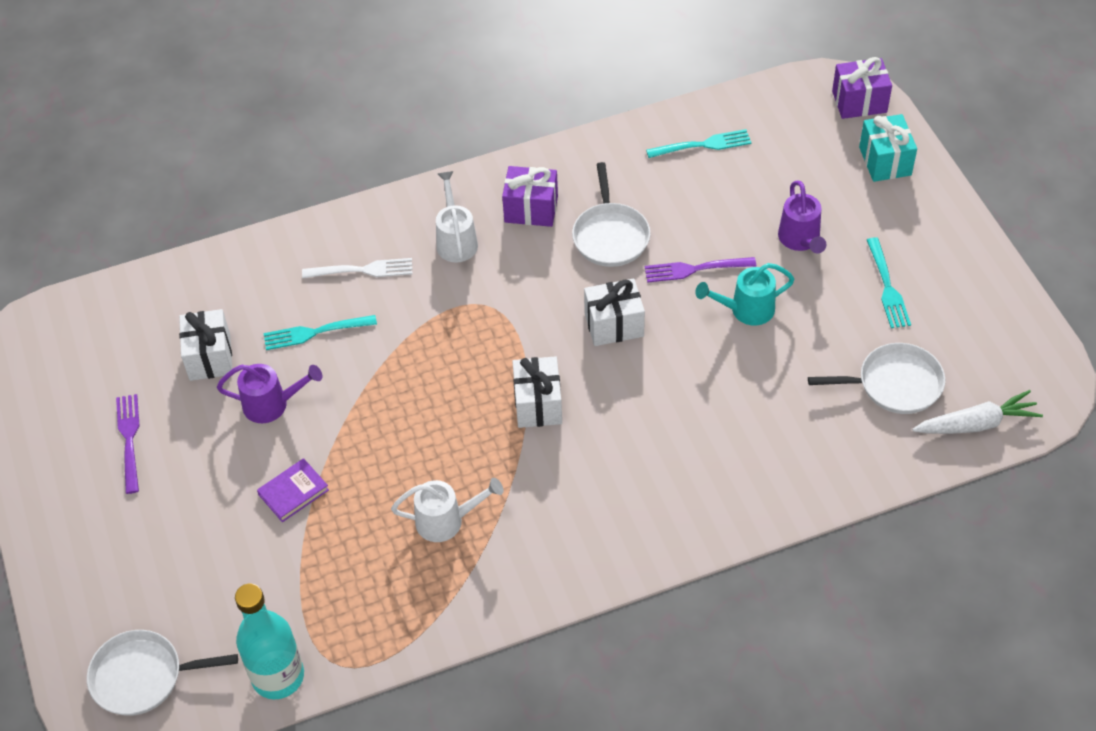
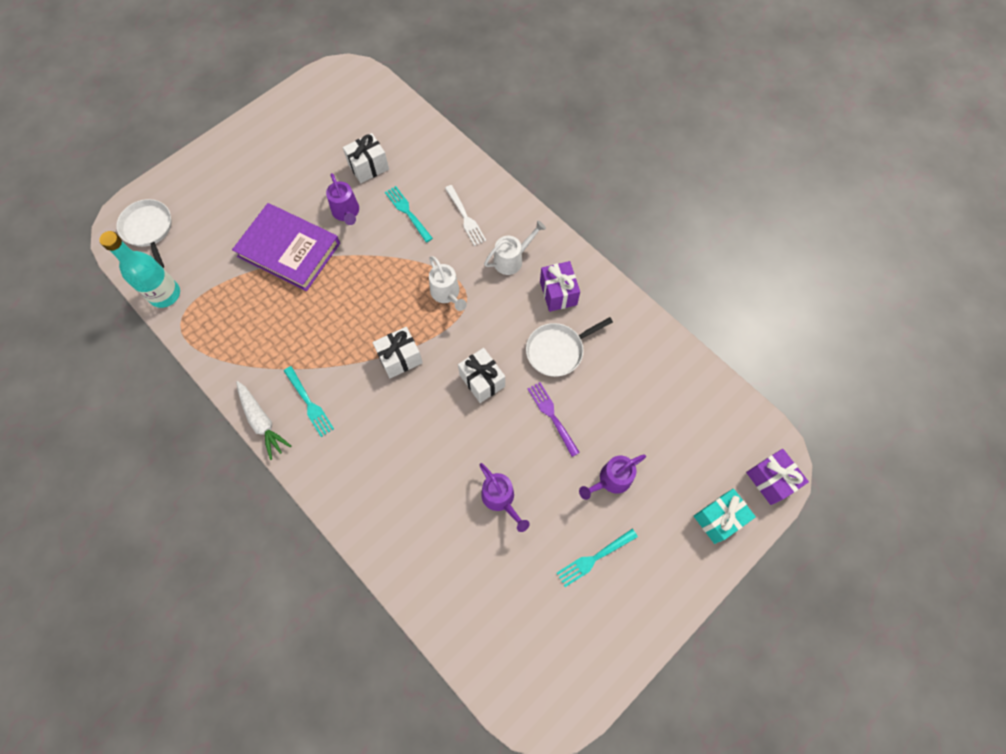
camera: 65 degrees right, 15 degrees up
(129, 440) = (297, 154): purple fork -> none
(293, 492) = (289, 250): purple book -> purple book, size x2.32
(447, 521) = (295, 340): white watering can -> white watering can (447, 294)
(702, 145) = (669, 381): turquoise fork -> turquoise fork (309, 403)
(746, 310) = (530, 463): turquoise watering can -> none
(780, 354) = (501, 499): none -> purple watering can
(895, 384) = (505, 591): white pan -> none
(976, 424) = (491, 665): white carrot -> white carrot (262, 422)

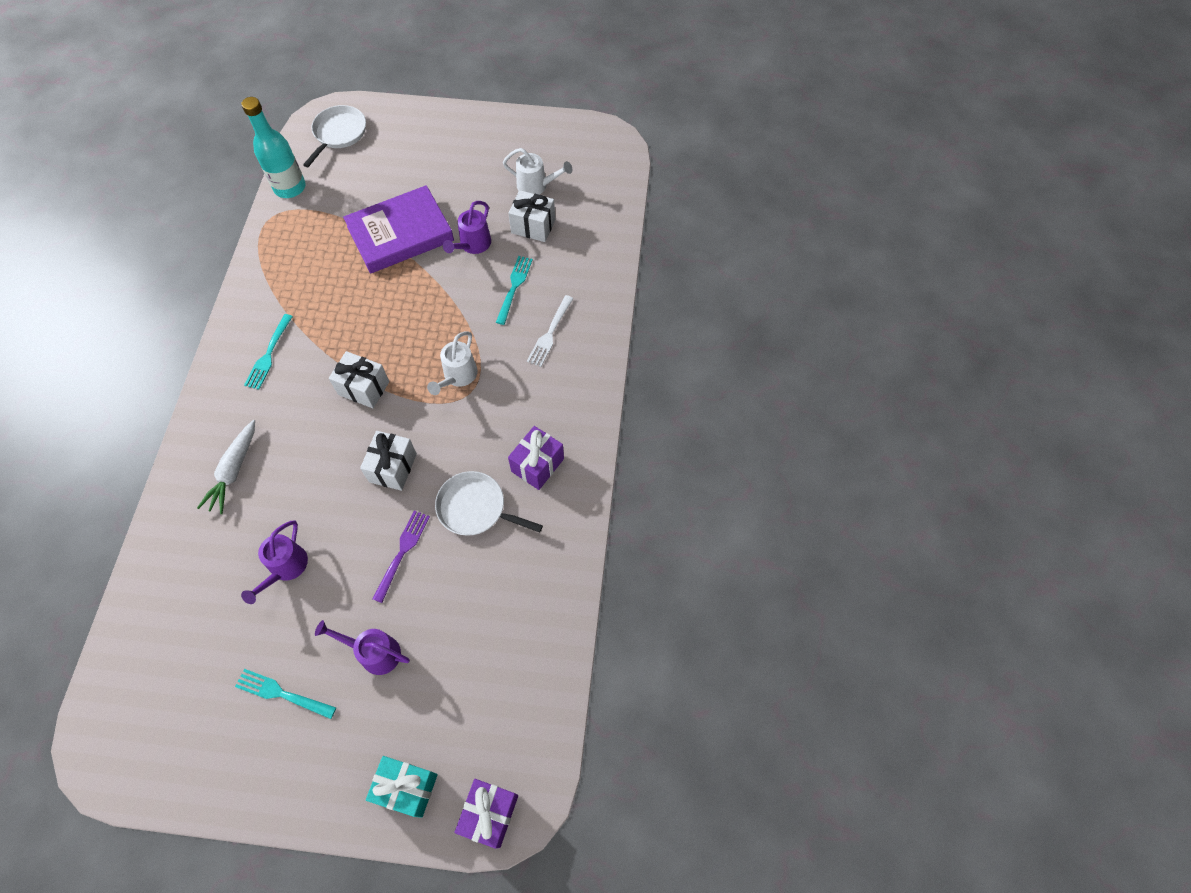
camera: 50 degrees right, 5 degrees down
(262, 422) = (227, 334): white carrot -> white carrot (234, 471)
(289, 250) = (400, 234): purple book -> purple book turned 75 degrees clockwise
(512, 259) = (540, 401): white watering can -> white watering can (536, 186)

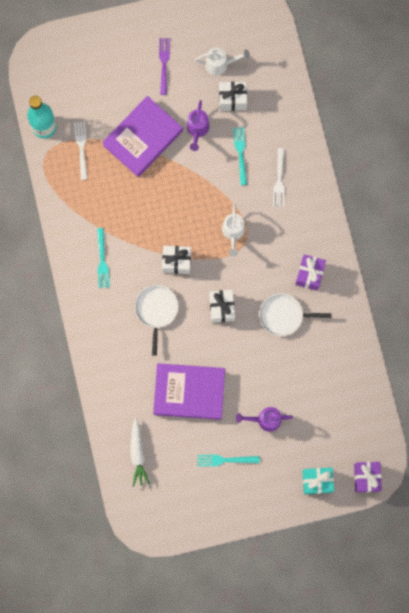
camera: 20 degrees left, 15 degrees up
(234, 471) = (124, 345): white carrot -> white carrot (138, 454)
(285, 568) = (189, 392): purple watering can -> purple book
(320, 222) = (81, 148): none -> white fork
(339, 133) = (54, 67): white pan -> white pan (156, 310)
(402, 553) = (253, 358): purple fork -> purple fork (164, 64)

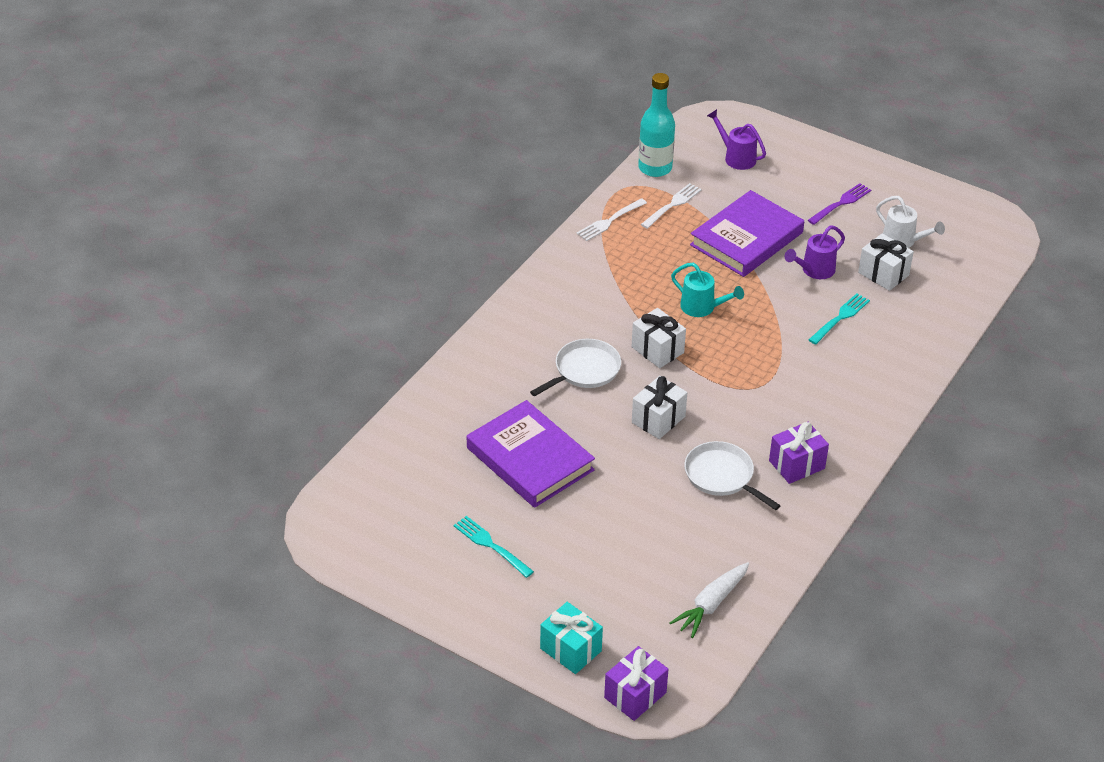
camera: 45 degrees right, 35 degrees down
(102, 260) = (580, 294): turquoise fork -> none
(138, 454) = (405, 466): white carrot -> white carrot (711, 604)
(143, 138) = (746, 239): purple book -> purple book turned 45 degrees counterclockwise
(169, 211) = (702, 308): none -> turquoise watering can
(233, 233) = (751, 371): white watering can -> none
(265, 419) = (583, 547): purple watering can -> purple watering can (736, 157)
(279, 180) = (859, 366): white fork -> white fork (610, 221)

